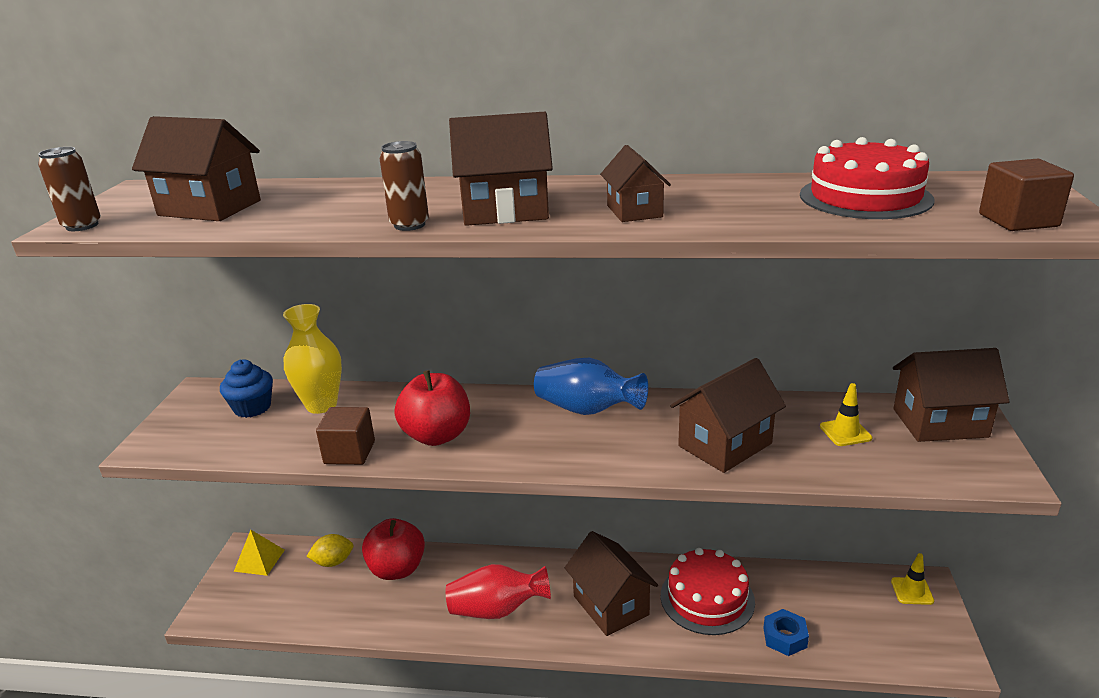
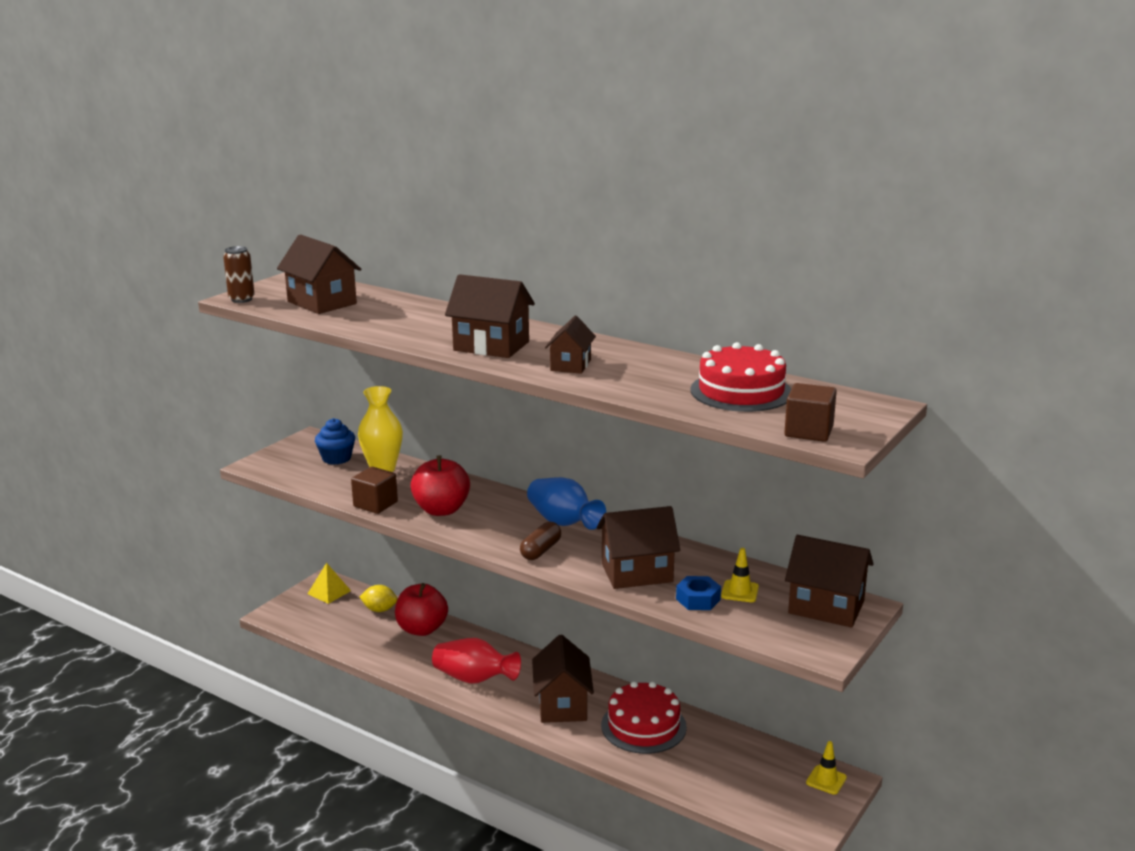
camera: 25 degrees right, 5 degrees down
(409, 225) = (422, 342): brown can -> none
(597, 451) = (540, 550): none -> brown capsule
(785, 637) = (680, 771): blue nut -> blue nut (698, 599)

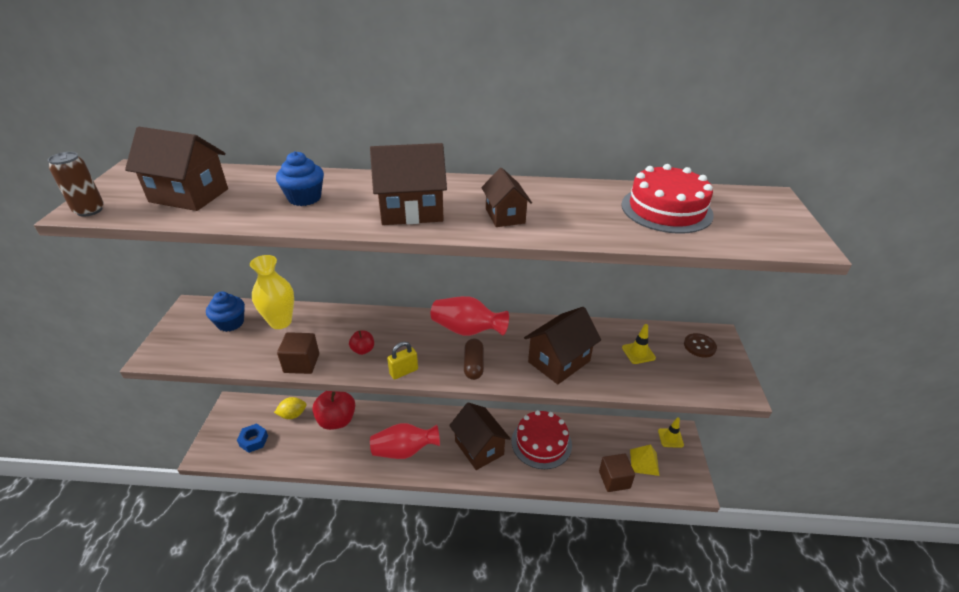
camera: 30 degrees left, 15 degrees up
(329, 592) = (241, 413): yellow pyramid -> yellow pyramid (644, 462)
(411, 321) = (304, 198): none -> blue cupcake
(441, 510) = (363, 350): red apple -> red apple, size x0.48
(465, 536) = (403, 371): none -> yellow padlock
(563, 523) = (467, 330): blue vase -> red vase
(698, 599) = (620, 371): blue nut -> blue nut (254, 440)
(808, 431) = (769, 239): brown cube -> brown cube (614, 479)
(826, 607) = (699, 346): brown house -> brown button

